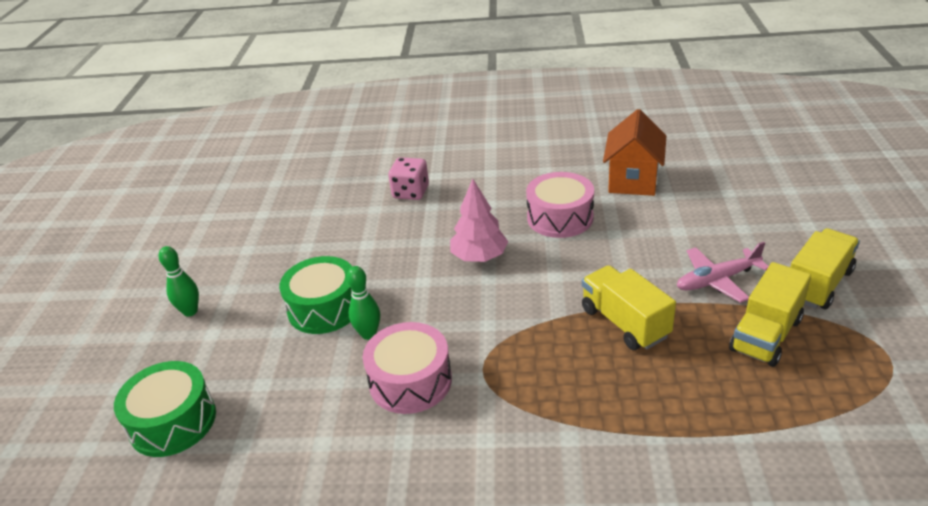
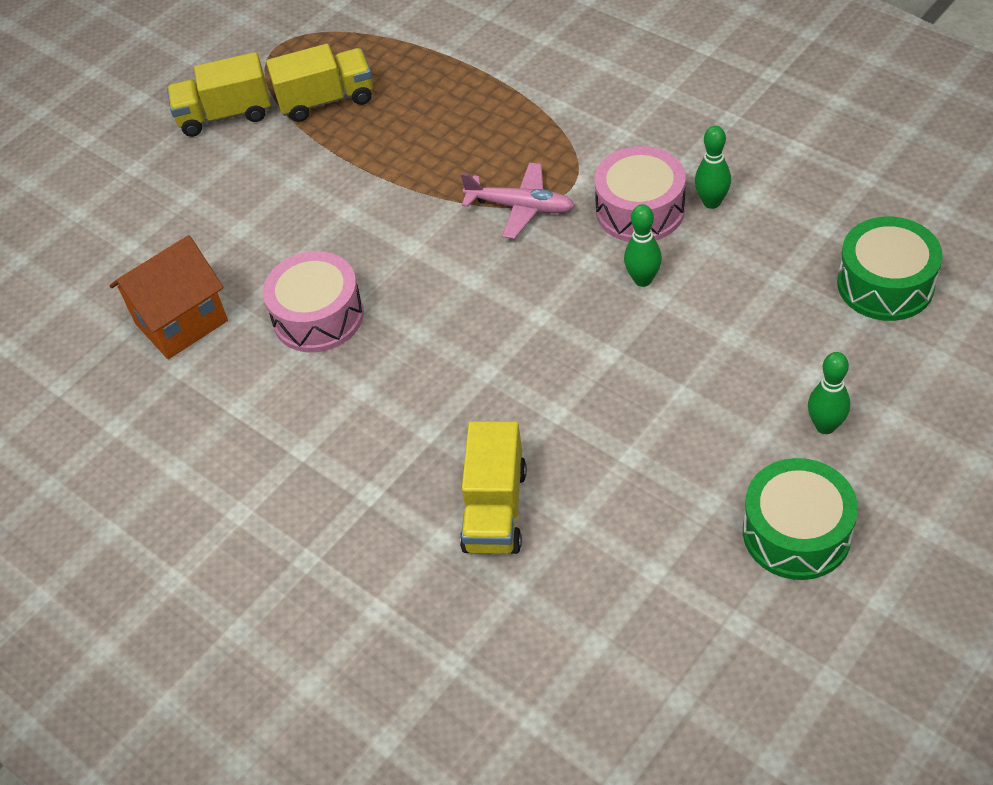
camera: 140 degrees left, 15 degrees up
(324, 308) = (667, 339): green drum -> green drum (796, 532)
(354, 418) = (711, 202): none -> green bowling pin
(411, 192) = (430, 477): pink dice -> none
(479, 257) = (454, 313): pink tree -> none
(624, 323) = (411, 166): yellow truck -> yellow truck (495, 509)
(717, 280) = (288, 161): pink plane -> pink plane (520, 207)

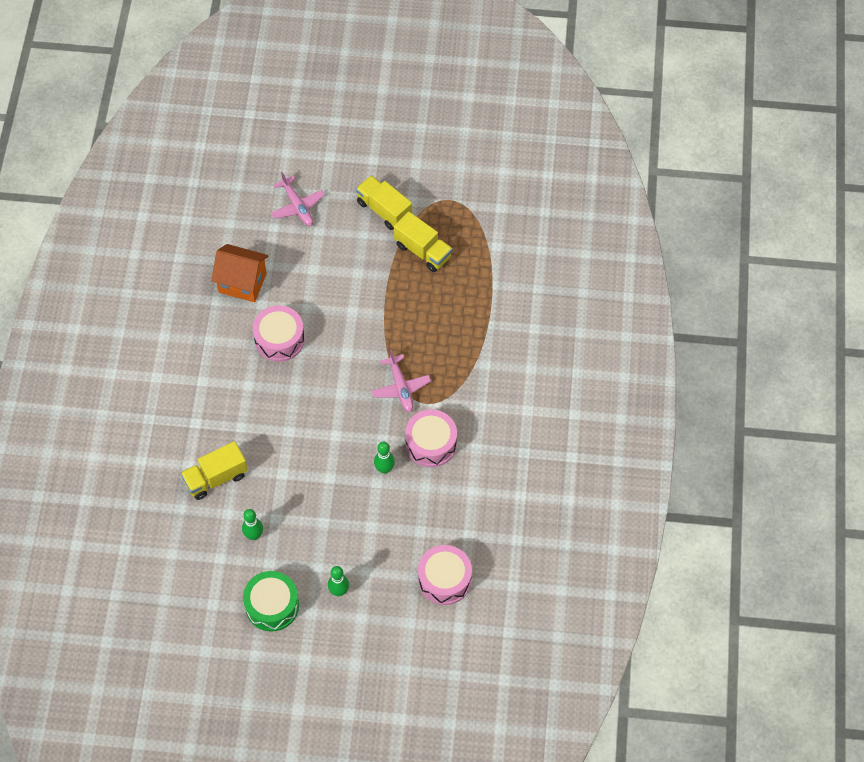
camera: 50 degrees right, 10 degrees up
(123, 205) = (297, 206): none -> pink plane
(711, 202) = (456, 474): green bowling pin -> green bowling pin (254, 535)
(885, 284) = (444, 579): green drum -> pink drum

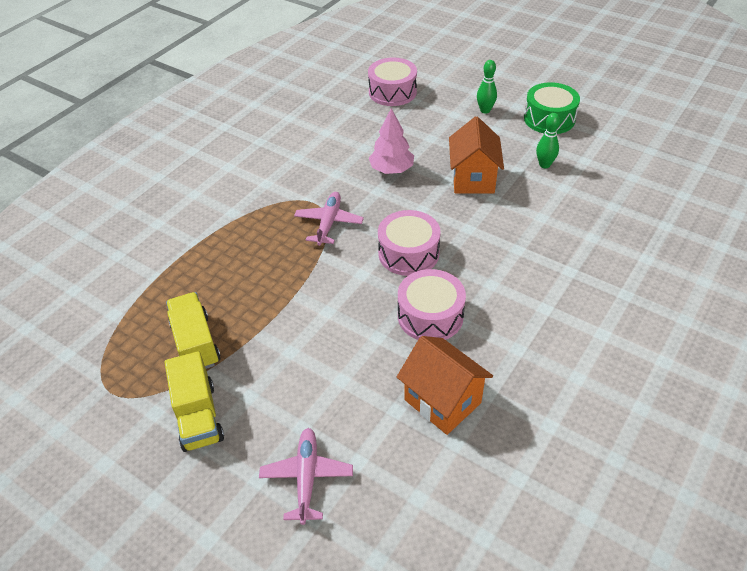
camera: 150 degrees left, 15 degrees down
(216, 478) = (565, 217): yellow truck -> none
(309, 489) = (473, 179): none -> orange house
(384, 469) = (391, 170): green bowling pin -> pink tree
(431, 444) = (335, 173): pink drum -> pink drum (408, 253)

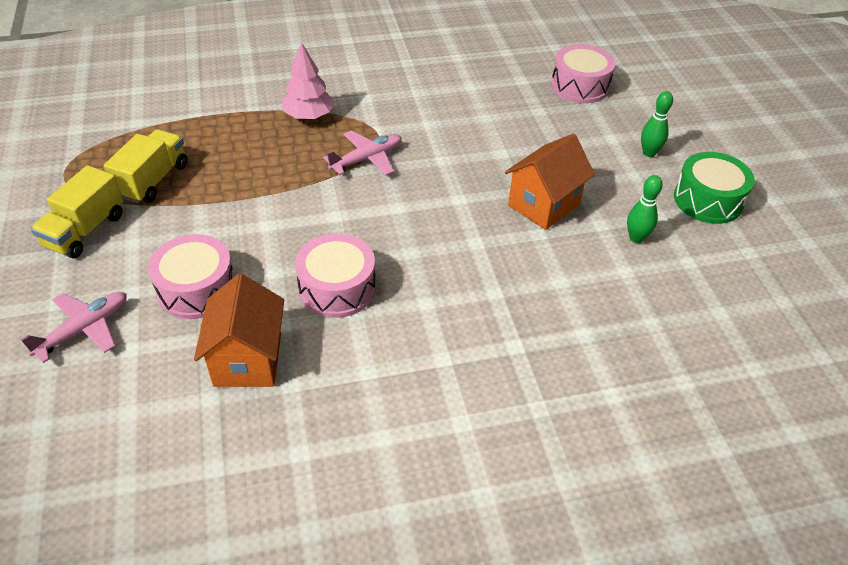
camera: 40 degrees right, 0 degrees up
(391, 170) = (481, 150): pink tree -> pink tree (308, 116)
(408, 253) = (394, 227): pink drum -> pink drum (197, 289)

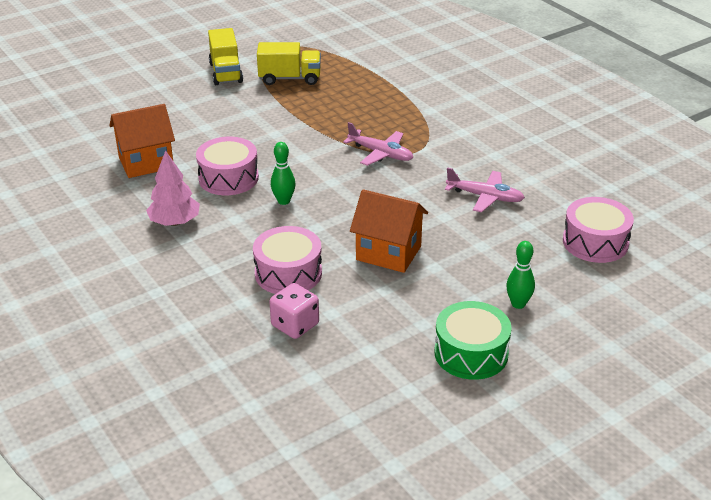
camera: 70 degrees right, 10 degrees down
(84, 330) = (143, 101): pink plane -> pink plane (485, 197)
(85, 231) = (226, 73): yellow truck -> yellow truck turned 105 degrees counterclockwise
(197, 289) = (197, 126): pink drum -> pink drum (288, 273)
(308, 116) = (413, 114): pink tree -> pink tree (175, 222)
(636, 238) = (380, 313): green bowling pin -> green bowling pin (283, 201)
(636, 303) = (295, 325): none -> pink dice

